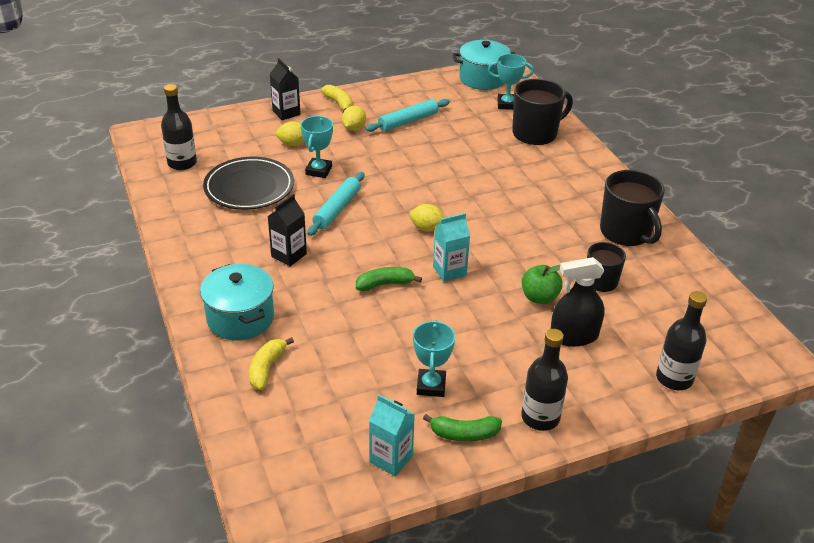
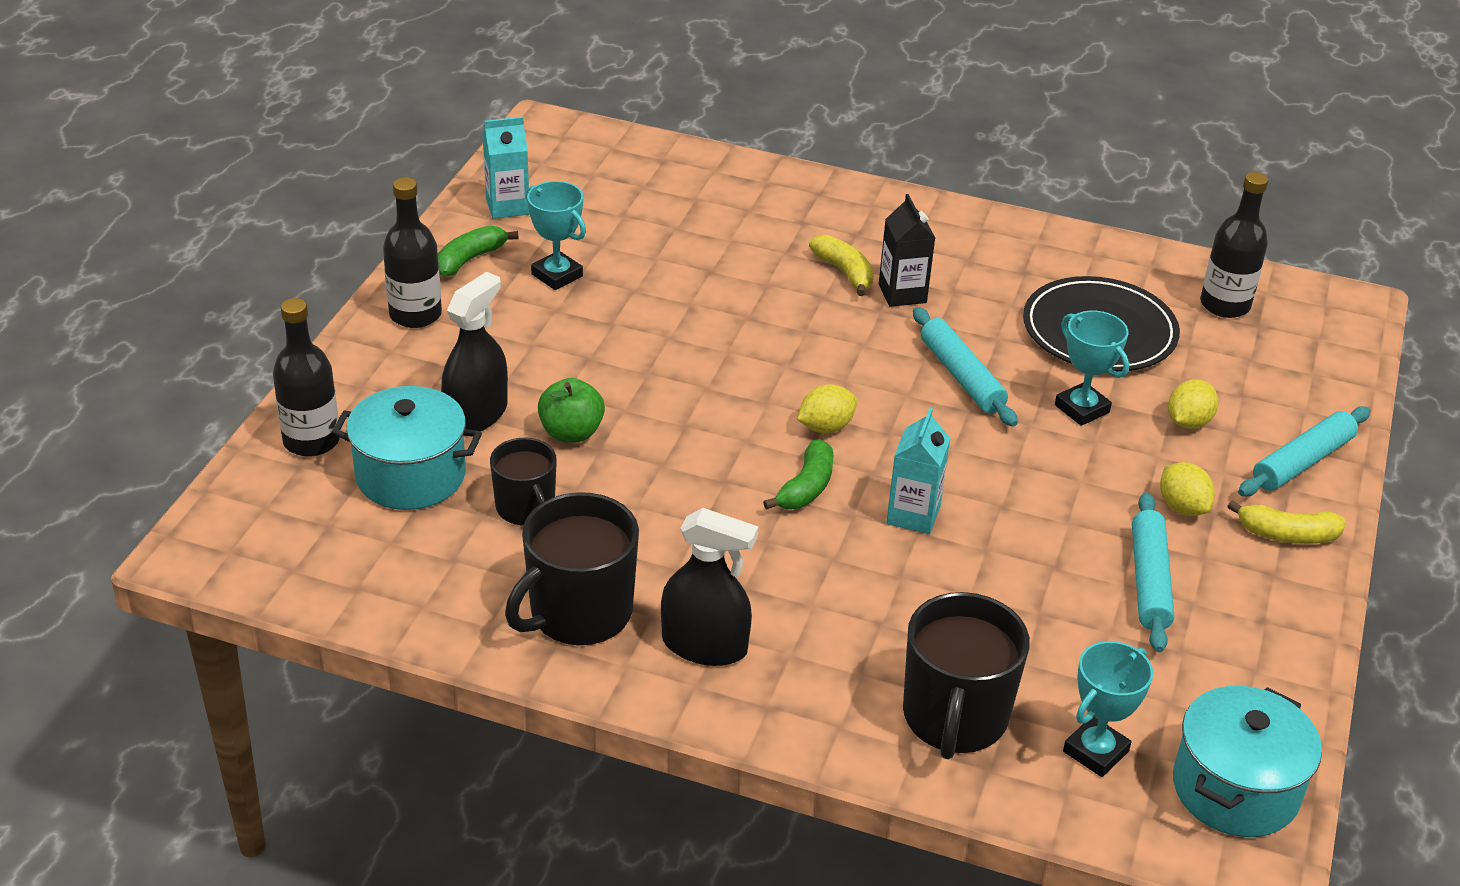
camera: 130 degrees right, 0 degrees up
(240, 318) = (824, 215): turquoise pot -> turquoise pot (411, 475)
(267, 368) = (723, 197): yellow banana -> yellow banana (844, 272)
(286, 113) = (1302, 462): black carton -> turquoise rolling pin
(385, 284) = (755, 332): green banana -> green banana (806, 487)
(449, 271) = (715, 393): turquoise carton -> turquoise carton (913, 515)
(591, 195) = (704, 645): none -> black spray bottle
(626, 232) = (579, 612): black mug -> black mug turned 60 degrees counterclockwise

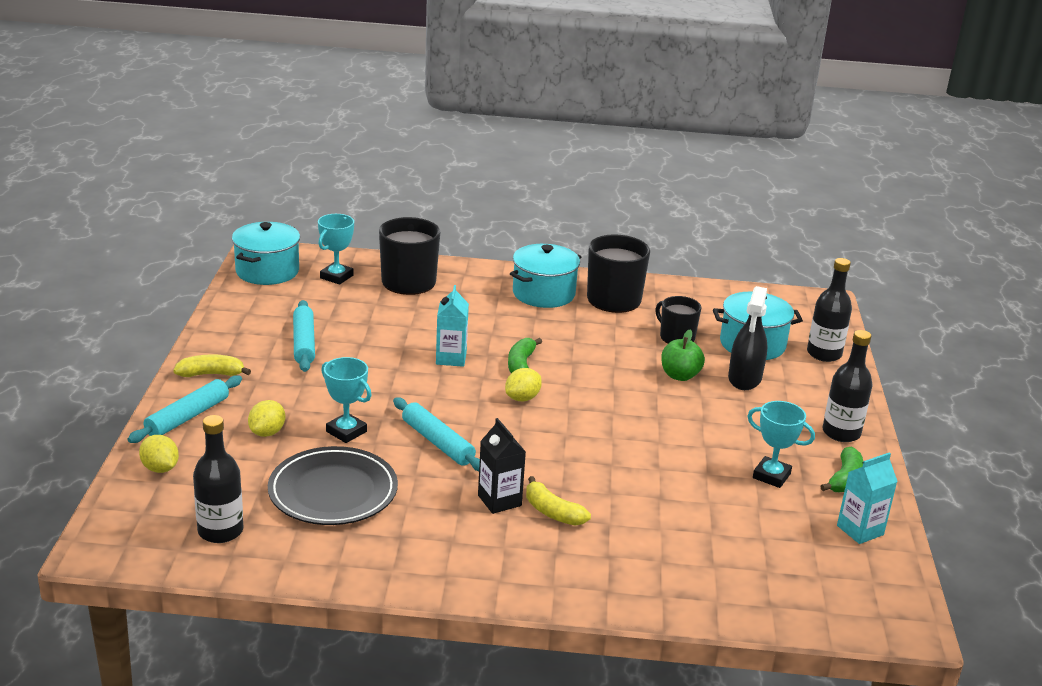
camera: 165 degrees right, 10 degrees down
(704, 645) = (544, 293): black spray bottle -> turquoise pot
(1182, 507) = (279, 381): yellow lemon -> yellow lemon (160, 468)

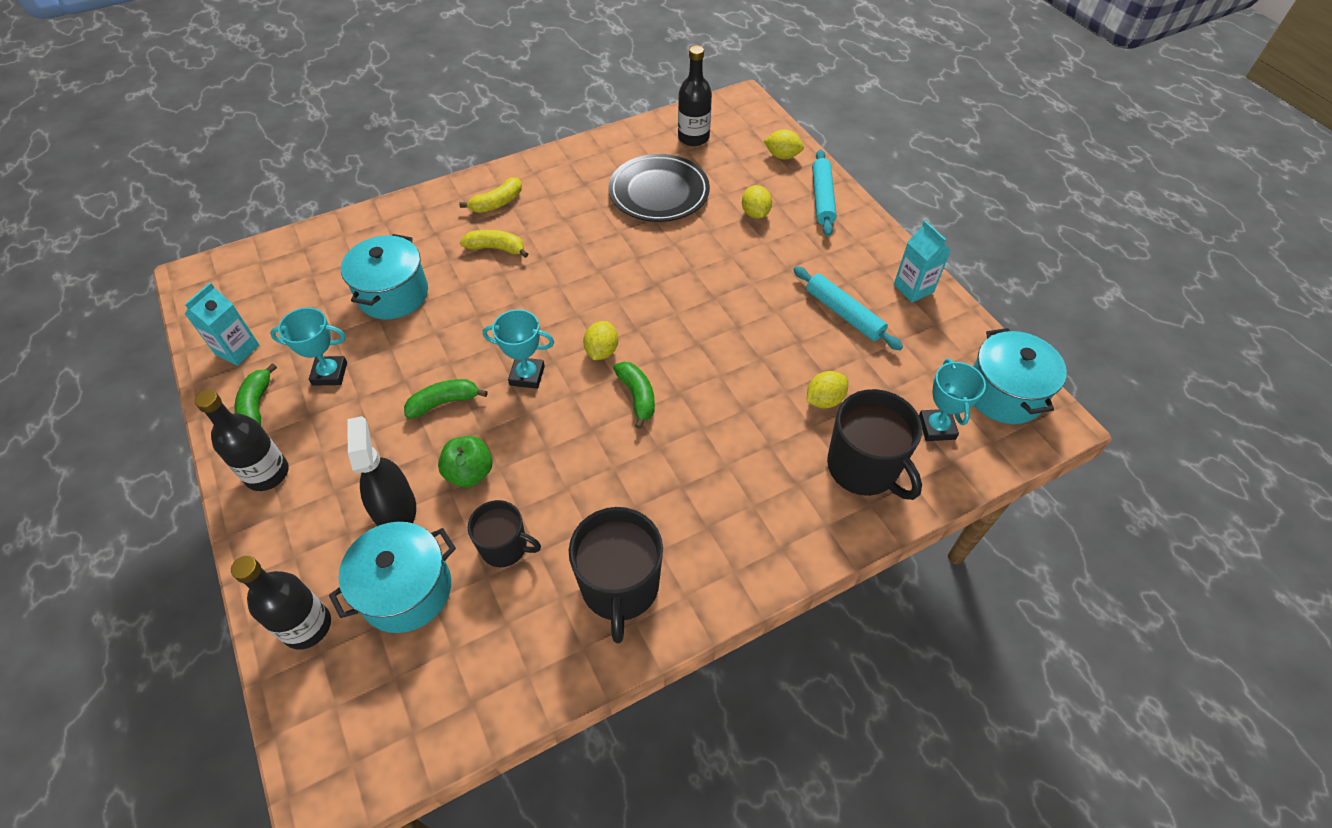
camera: 150 degrees right, 25 degrees up
(211, 374) = (862, 242): yellow banana -> yellow banana (497, 203)
(346, 431) = (704, 242): turquoise trophy -> turquoise trophy (527, 375)
(389, 313) = (824, 400): none -> yellow lemon
(438, 442) = (629, 267): turquoise rolling pin -> none
(451, 358) = (706, 367): turquoise carton -> turquoise carton (913, 288)
(499, 500) = (541, 239): black carton -> none
(544, 293) = (708, 542): turquoise pot -> turquoise pot (393, 294)
(677, 419) = (444, 402): none -> green banana

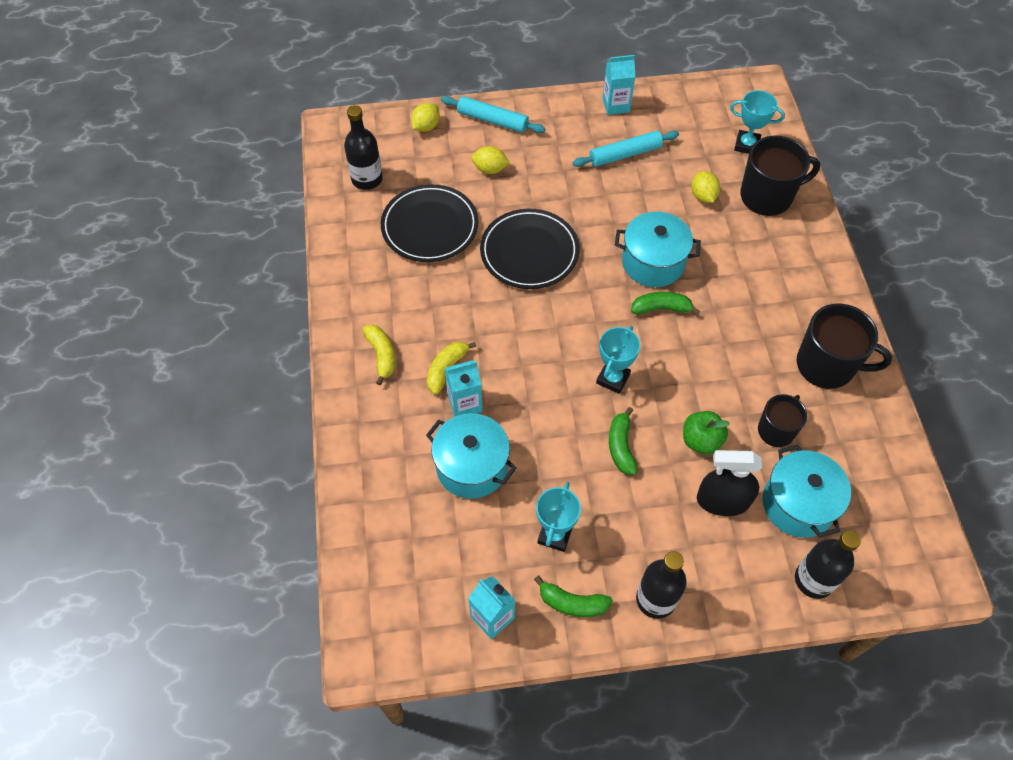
camera: 70 degrees left, 5 degrees up
(461, 271) = (465, 404): none -> turquoise carton
(601, 351) = (605, 319): yellow lemon -> none
(663, 270) = (529, 252): none -> black plate
(1004, 393) = (730, 99): turquoise pot -> turquoise pot (653, 263)

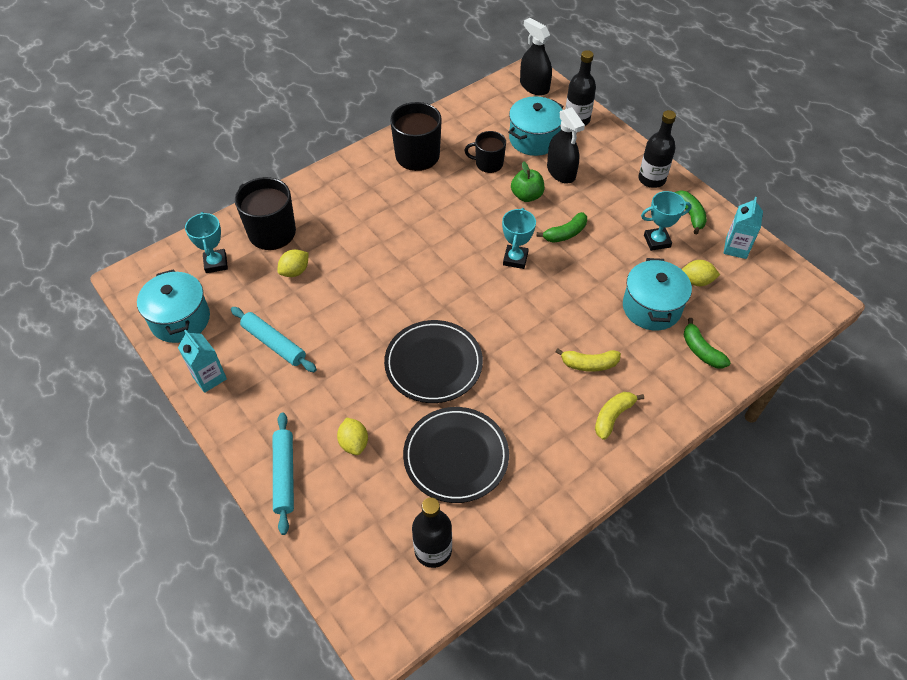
camera: 120 degrees left, 5 degrees down
(426, 127) = (327, 535): yellow lemon -> yellow lemon (696, 281)
(465, 404) = (607, 337): turquoise carton -> none
(613, 379) = (515, 259): turquoise trophy -> turquoise trophy turned 75 degrees counterclockwise
(653, 263) = (389, 277): turquoise pot -> turquoise pot (180, 319)
(661, 308) = (431, 255): green banana -> green banana (701, 350)
(910, 567) = (534, 86): none -> black spray bottle

